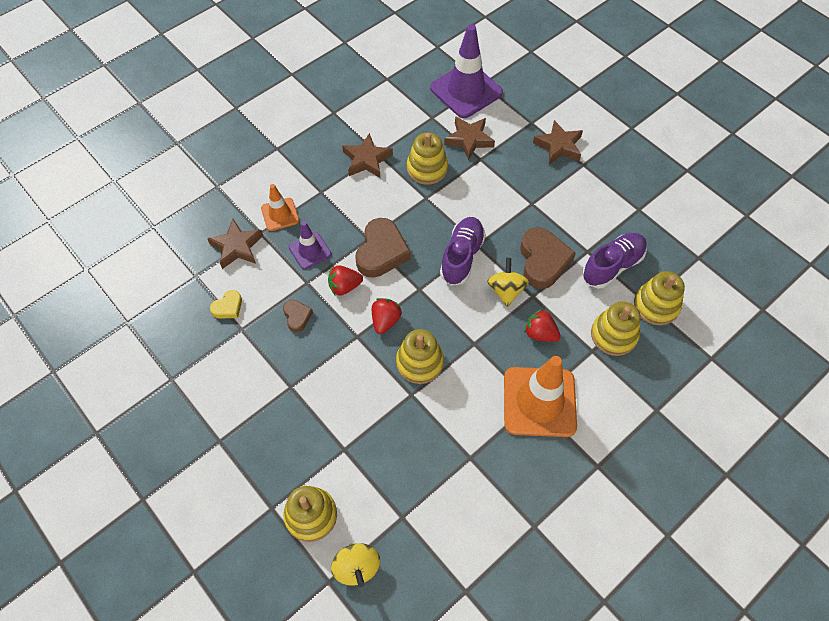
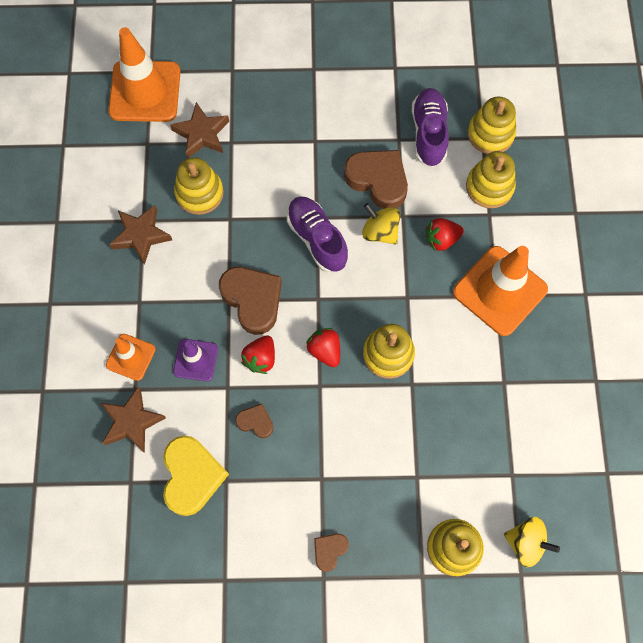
camera: 50 degrees left, 10 degrees up
(228, 307) = (192, 476): yellow heart -> yellow heart, size x1.95
(242, 430) = (329, 551): none -> brown heart
(466, 90) = (145, 91): purple traffic cone -> orange traffic cone
(559, 146) = (277, 71): brown star -> none

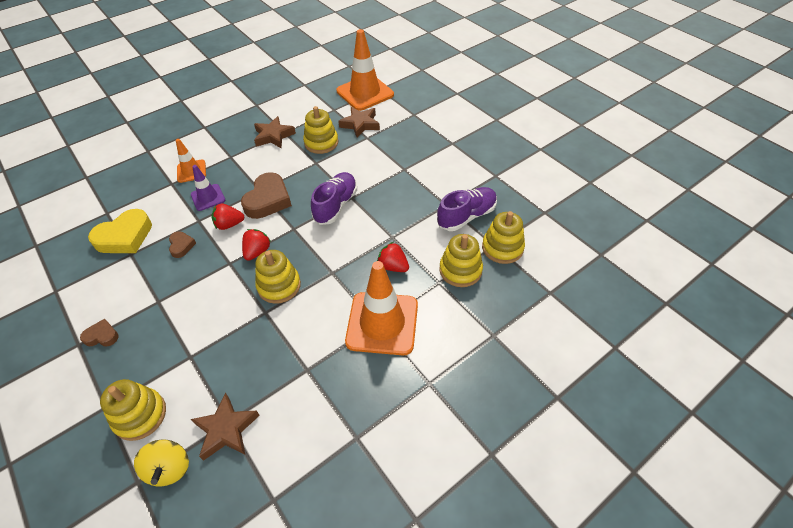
camera: 55 degrees right, 20 degrees down
(132, 421) = (148, 193): brown star -> brown star (226, 429)
(378, 180) = (406, 211): brown heart -> none
(380, 232) = (369, 232): yellow spinning top -> none

